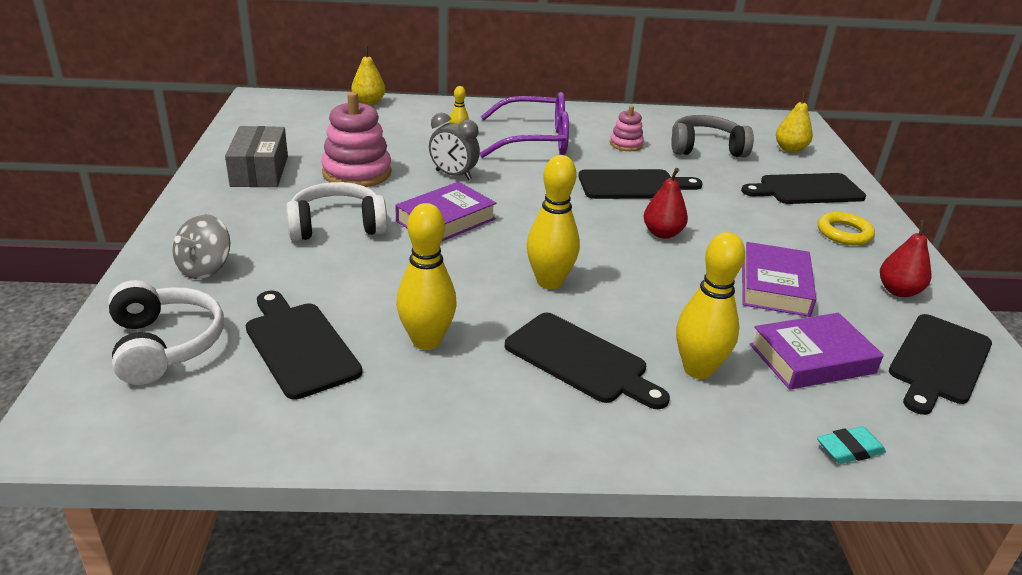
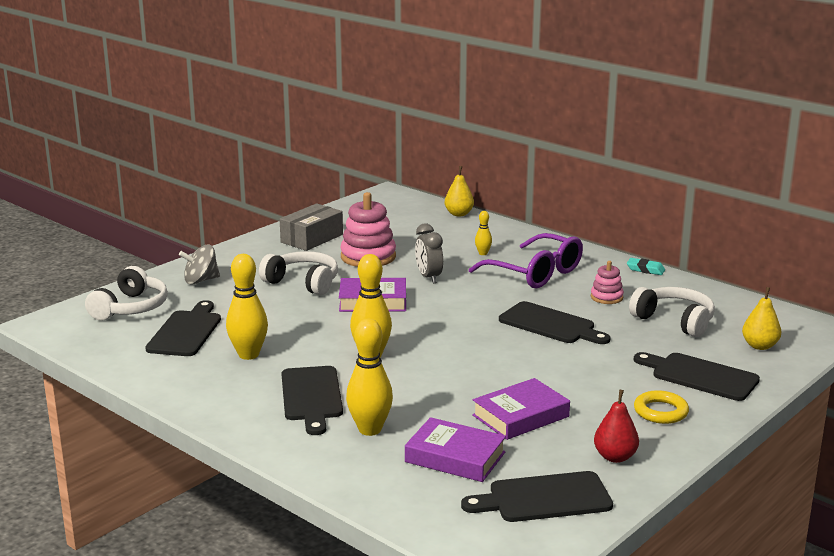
camera: 45 degrees right, 10 degrees down
(662, 233) = (506, 359): red pear -> none
(706, 148) = (674, 321): grey headphones -> white headphones
(849, 449) = (378, 499): turquoise eraser -> turquoise eraser (645, 269)

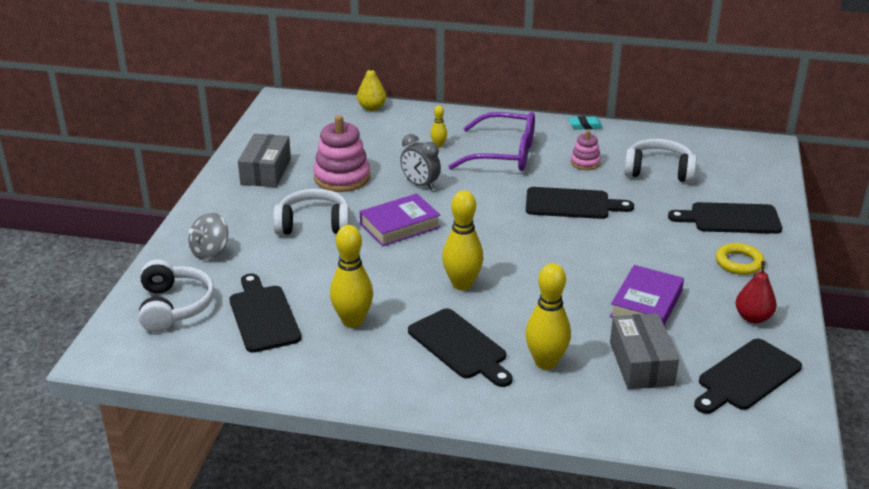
camera: 30 degrees left, 10 degrees up
(455, 457) = (641, 364): purple book -> grey box
(759, 346) = (741, 176): yellow pear -> none

